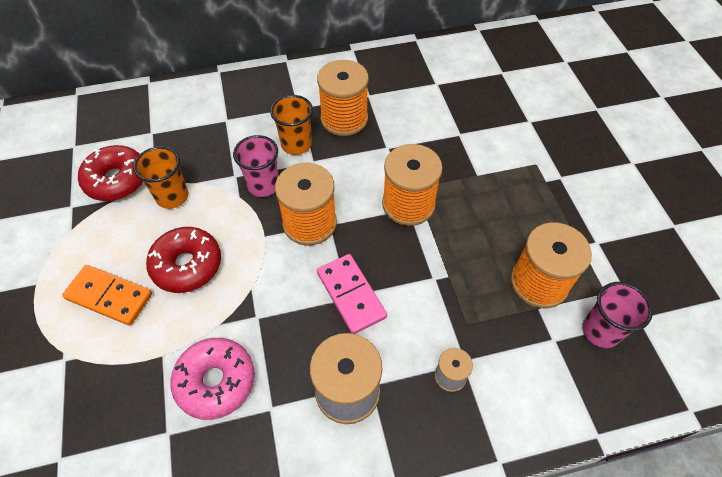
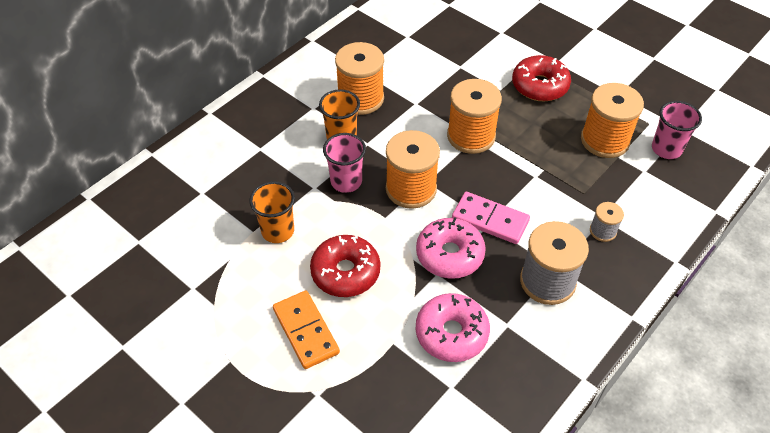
camera: 35 degrees left, 5 degrees down
(109, 296) = (305, 331): orange domino -> orange domino turned 75 degrees clockwise
(117, 180) = (212, 245): red donut -> red donut (539, 86)
(285, 305) = (449, 254): none -> pink donut

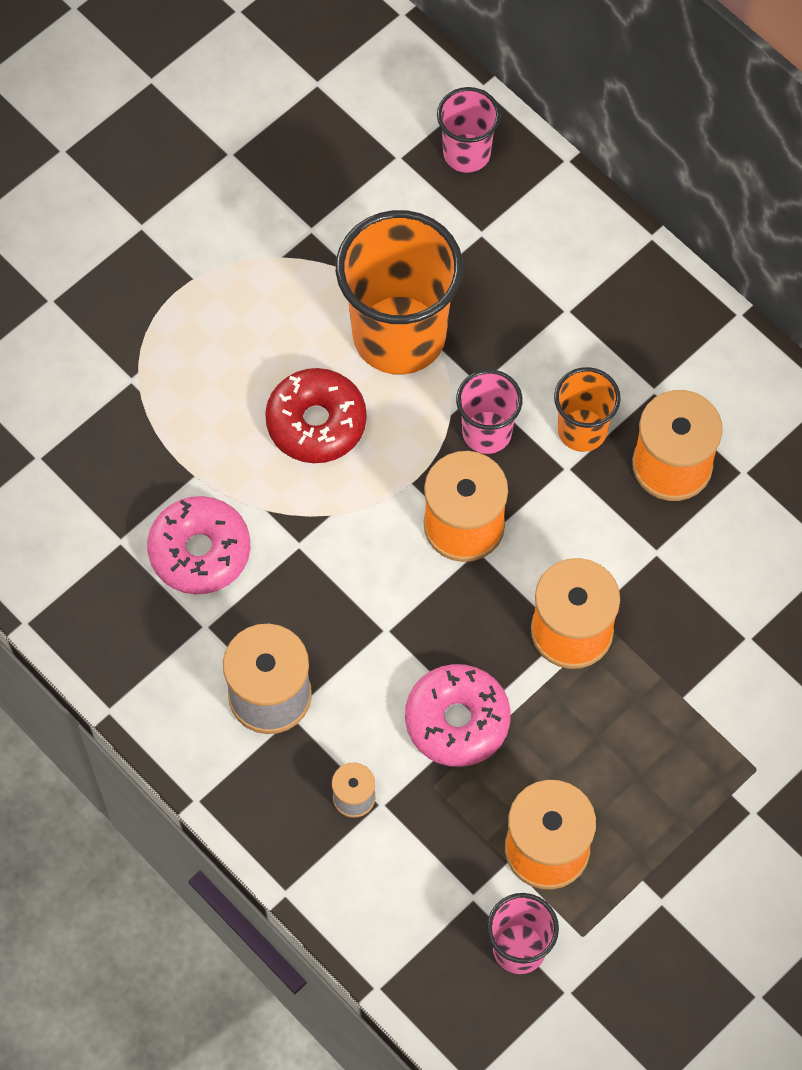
camera: 95 degrees right, 15 degrees up
(140, 204) = (466, 153): none -> pink cup
(277, 231) = (399, 335): orange cup -> orange cup, size x1.91
(305, 331) = (226, 368): orange domino -> none
(449, 254) = (332, 566): pink donut -> pink donut (457, 720)
(490, 220) = (392, 633): pink domino -> none
(539, 86) = (689, 767): red donut -> none

